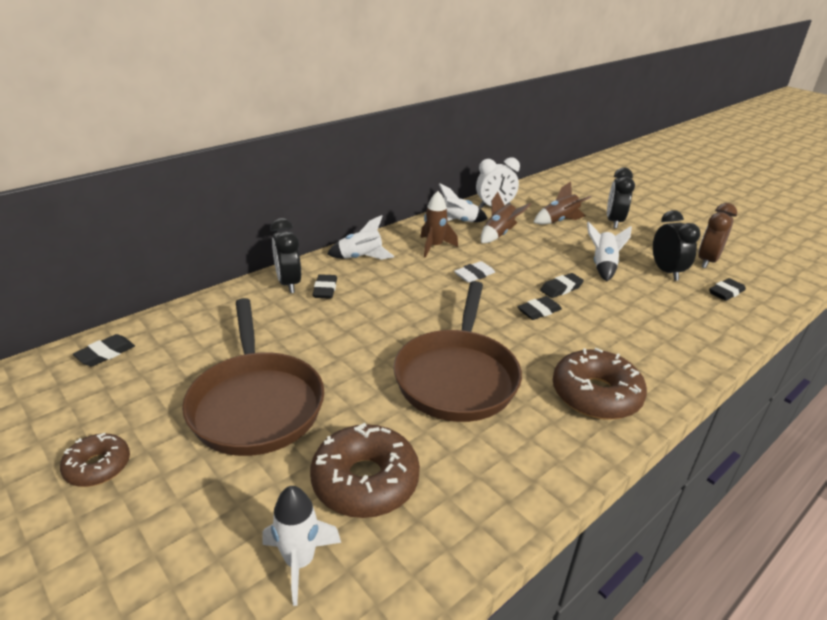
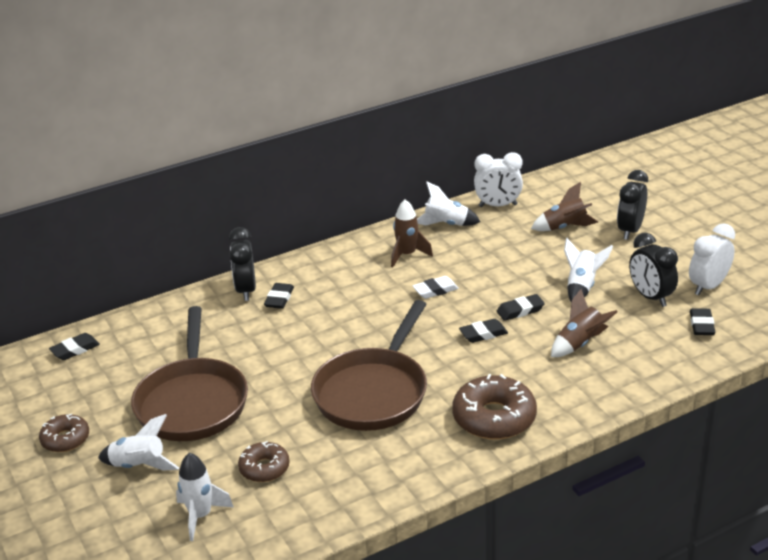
camera: 15 degrees right, 0 degrees up
(361, 258) = (325, 265): white rocket -> white rocket (139, 466)
(365, 481) = (264, 468): brown donut -> brown donut, size x0.59
(499, 234) = (485, 242): brown rocket -> brown rocket (580, 343)
(666, 272) = (650, 297): black clock -> black clock turned 150 degrees clockwise
(707, 261) = (708, 286): brown clock -> white clock
(726, 292) = (702, 325): black eraser -> black eraser turned 60 degrees counterclockwise

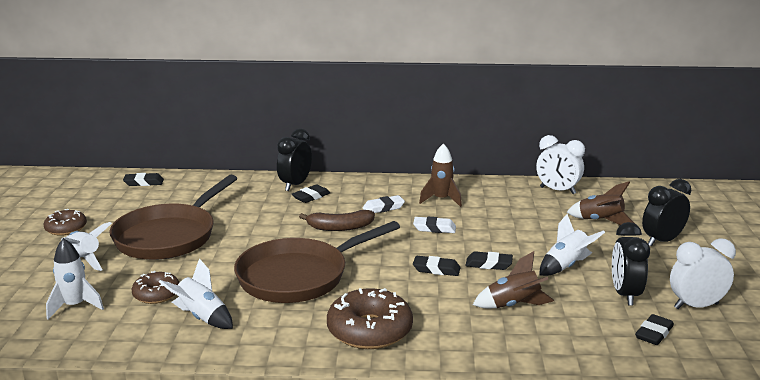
camera: 30 degrees right, 10 degrees down
(349, 324) = (340, 227): none -> brown banana
(364, 285) = (383, 208): none -> white eraser
(446, 224) = (498, 190): white rocket -> white rocket (201, 317)

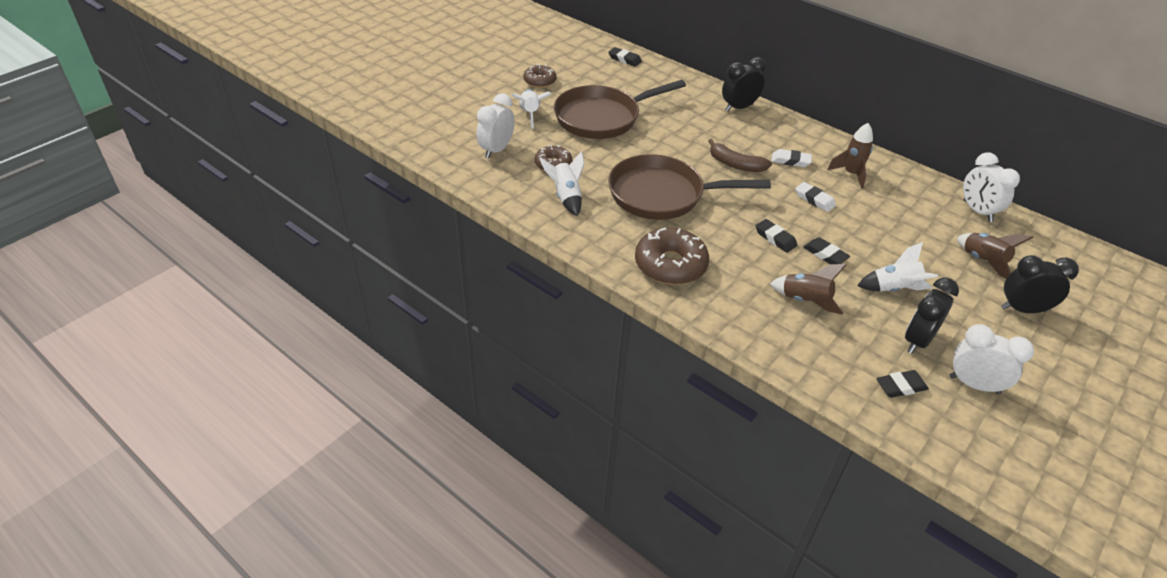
camera: 35 degrees right, 20 degrees up
(75, 306) = (496, 150): white rocket -> white clock
(311, 197) = (740, 125): black eraser -> none

